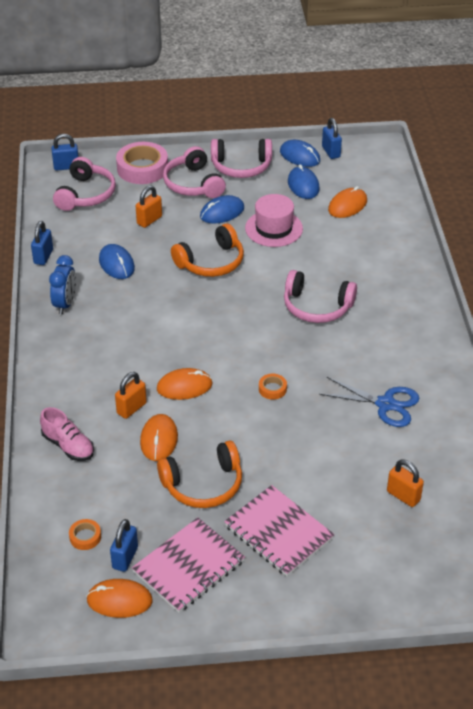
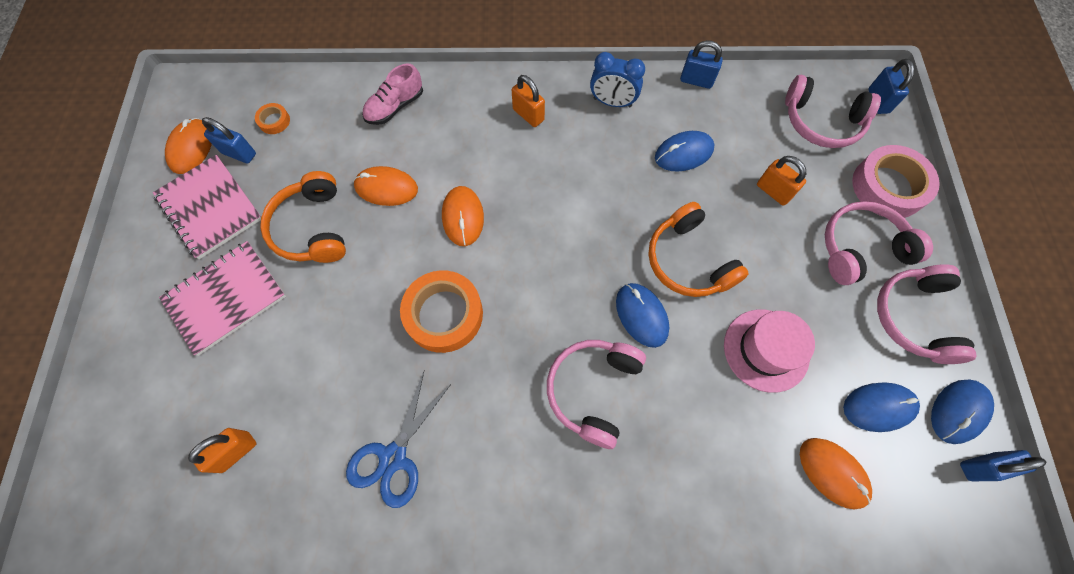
camera: 95 degrees right, 25 degrees up
(131, 408) = (437, 163): orange padlock -> orange padlock (528, 115)
(222, 212) = (798, 282): blue mouse -> blue mouse (641, 315)
(272, 389) = (444, 314): orange tape -> orange tape, size x2.20

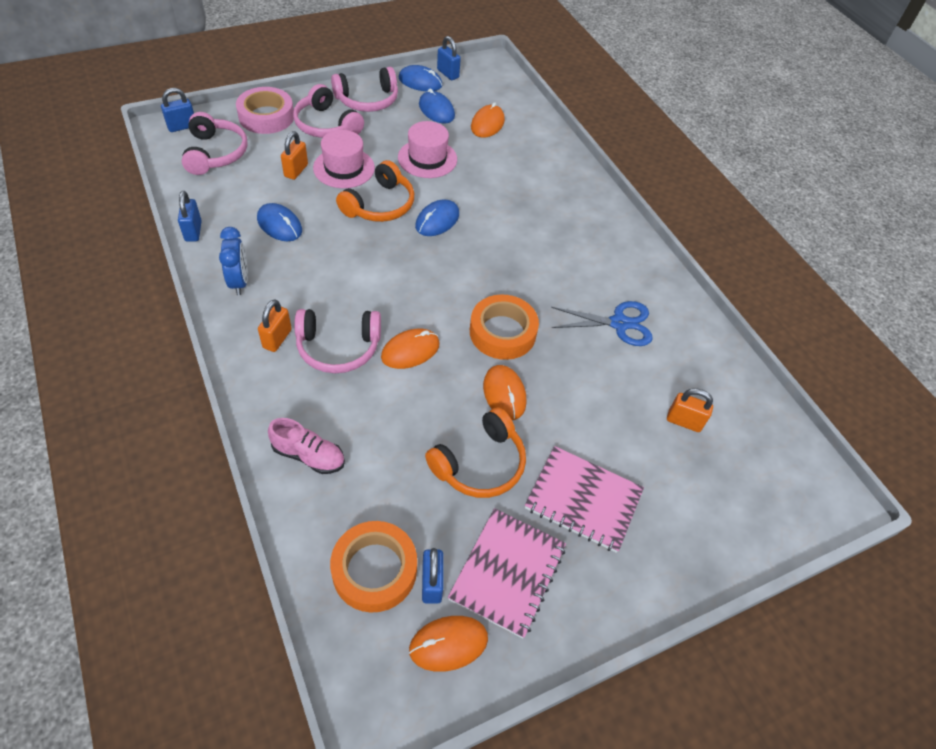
camera: 120 degrees left, 15 degrees down
(274, 121) = (374, 570): orange tape -> orange tape, size x2.20
(386, 188) = (409, 421): orange mouse -> orange mouse (504, 394)
(592, 390) = (506, 233): pink headphones -> pink headphones (338, 348)
(767, 243) = (344, 168): none -> pink hat

